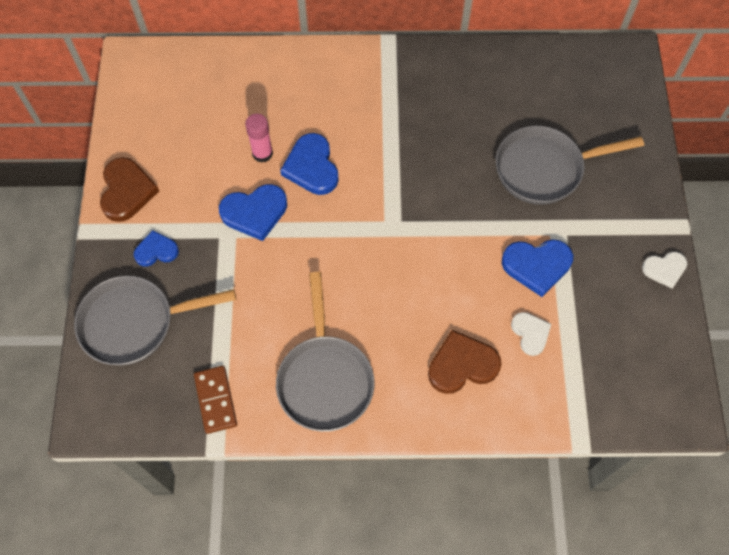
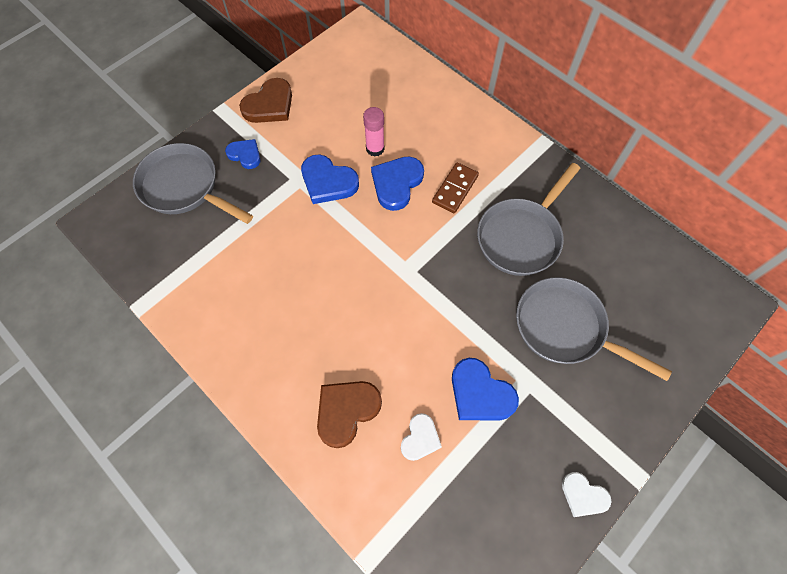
camera: 45 degrees right, 0 degrees up
(215, 400) = (172, 278): brown domino -> brown domino (455, 189)
(325, 378) = (249, 329): grey pan -> grey pan (521, 236)
(462, 365) = (346, 411): brown heart -> brown heart turned 75 degrees counterclockwise

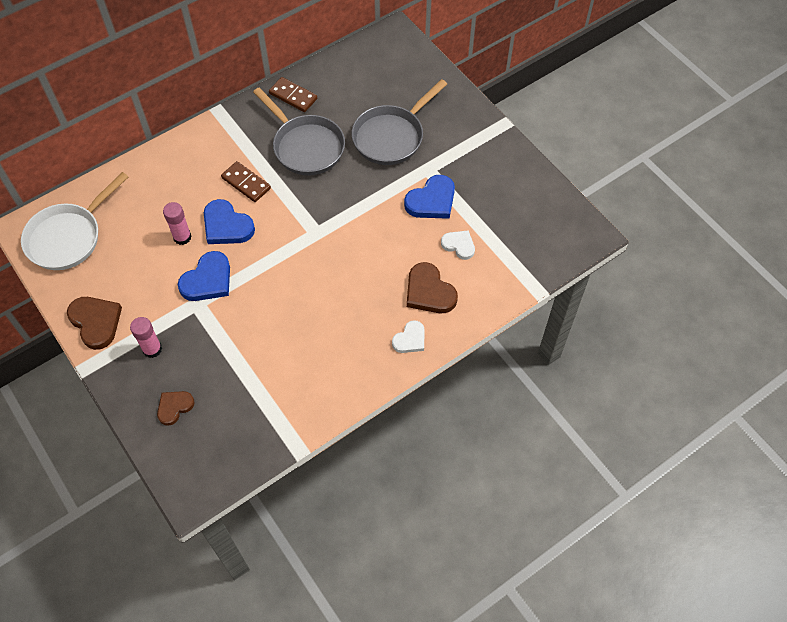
camera: 80 degrees left, 5 degrees down
(184, 187) = (174, 407): grey pan -> brown heart
(245, 155) = (152, 349): blue heart -> pink glue stick
(358, 62) = (68, 237): none -> white pan
(583, 495) = (514, 156): white heart -> white heart (410, 339)
(589, 209) = (293, 96): none -> brown domino

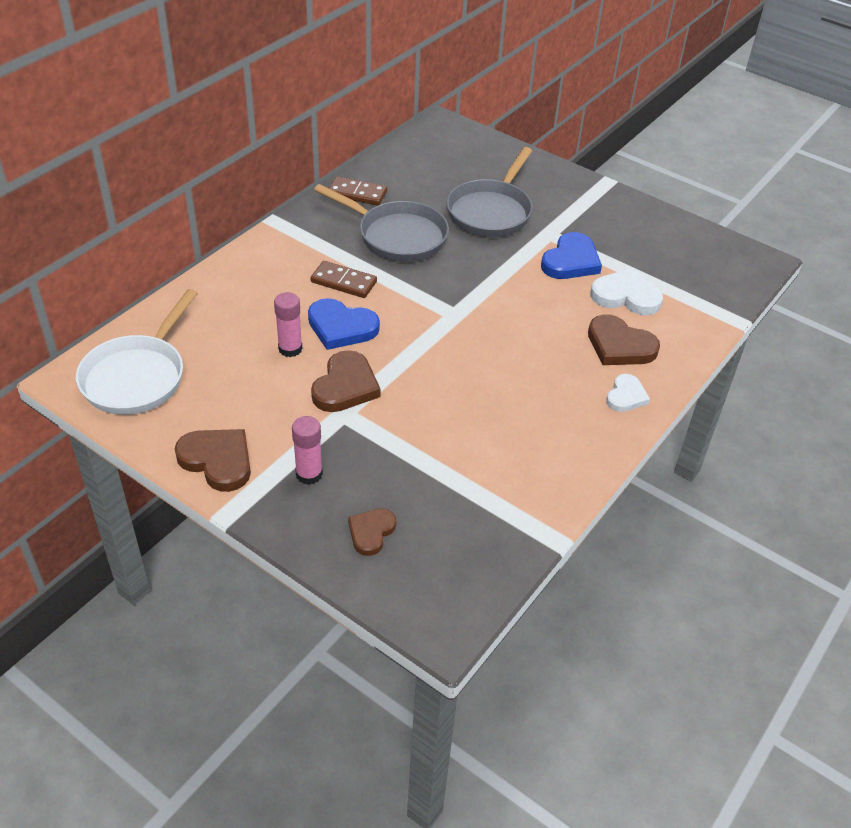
camera: 20 degrees left, 15 degrees down
(208, 280) = (345, 386): blue heart -> brown heart
(459, 245) = (626, 296): white heart -> white heart, size x1.59

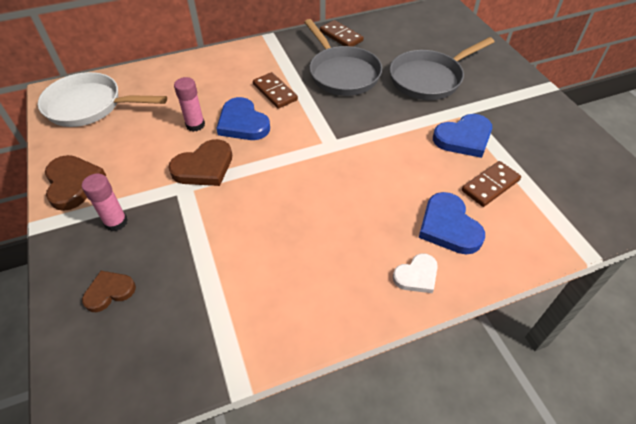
camera: 35 degrees right, 5 degrees up
(137, 376) = (90, 106): white pan -> white pan turned 45 degrees clockwise
(619, 345) = (448, 227): brown heart -> blue heart
(626, 296) = (490, 185): white heart -> brown domino

